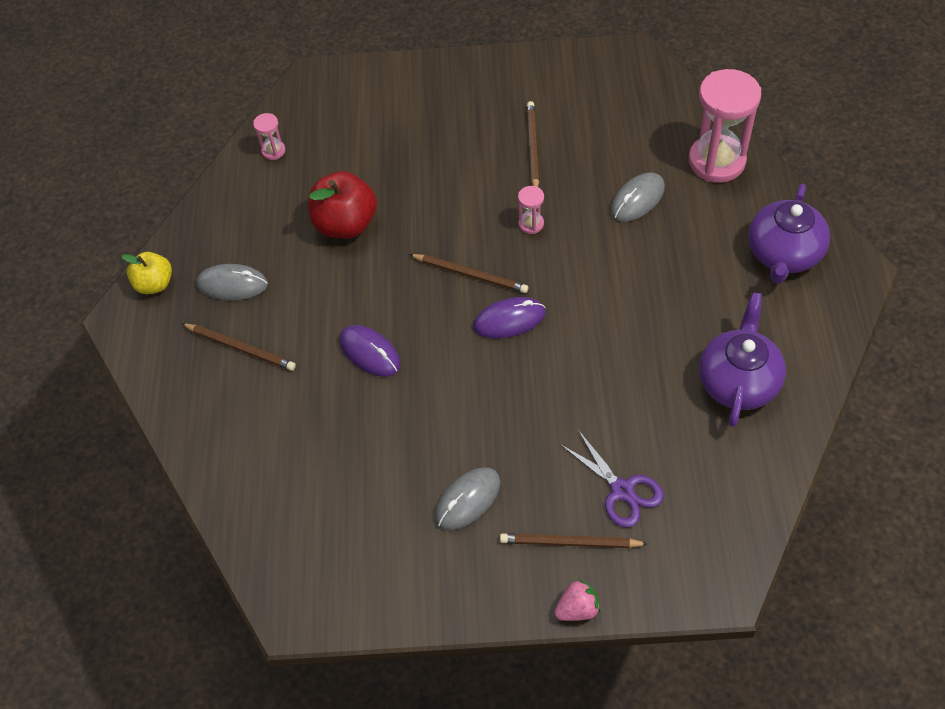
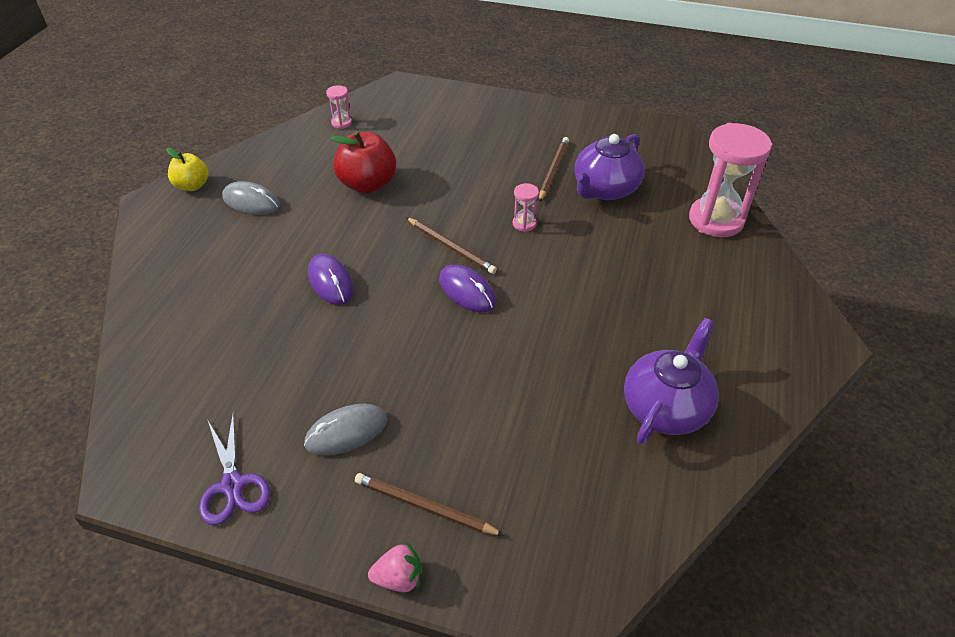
camera: 15 degrees right, 10 degrees down
(240, 348) = (227, 248): brown pencil -> none
(509, 320) = (467, 291): purple mouse -> purple mouse turned 45 degrees clockwise
(622, 490) = (502, 473): purple scissors -> purple scissors (233, 485)
(637, 199) = (629, 230): grey mouse -> none
(783, 254) = (754, 309): purple teapot -> purple teapot (604, 189)

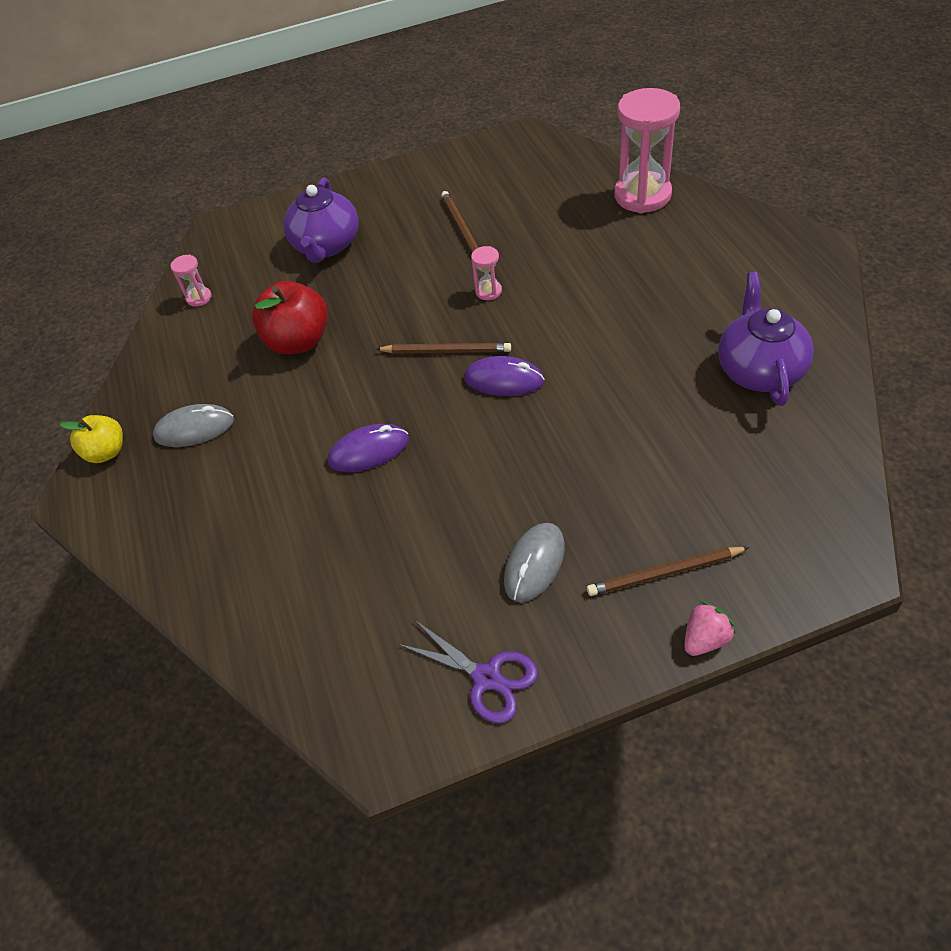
camera: 30 degrees left, 5 degrees up
(331, 282) = (369, 451): purple mouse -> purple mouse turned 45 degrees counterclockwise
(604, 189) = (525, 221): purple teapot -> purple teapot (326, 245)

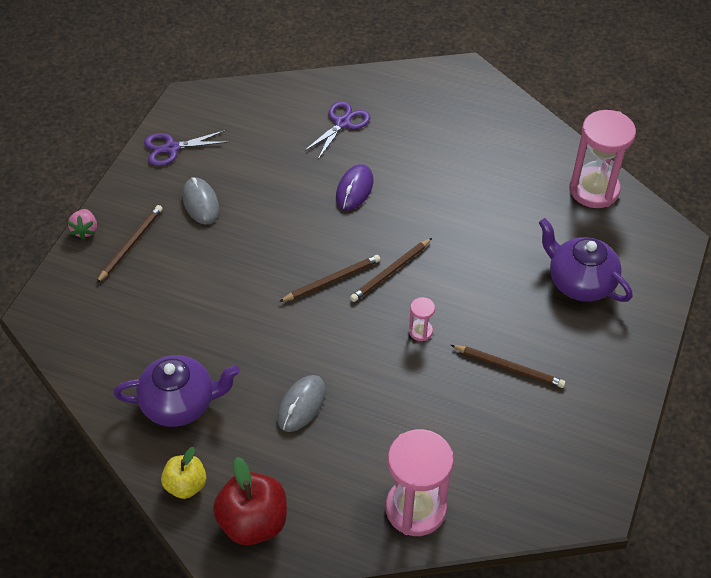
camera: 125 degrees right, 0 degrees up
(106, 452) = (488, 93): yellow apple -> yellow apple (186, 485)
(194, 429) = (464, 132): grey mouse -> grey mouse (301, 405)
(199, 298) = (594, 190): pink hourglass -> pink hourglass, size x2.29
(273, 539) = (342, 123): none -> purple scissors
(298, 341) = (488, 212): red apple -> red apple (253, 522)
(504, 380) = (332, 280): purple mouse -> brown pencil
(759, 370) = (180, 403): purple teapot -> purple teapot turned 45 degrees counterclockwise

